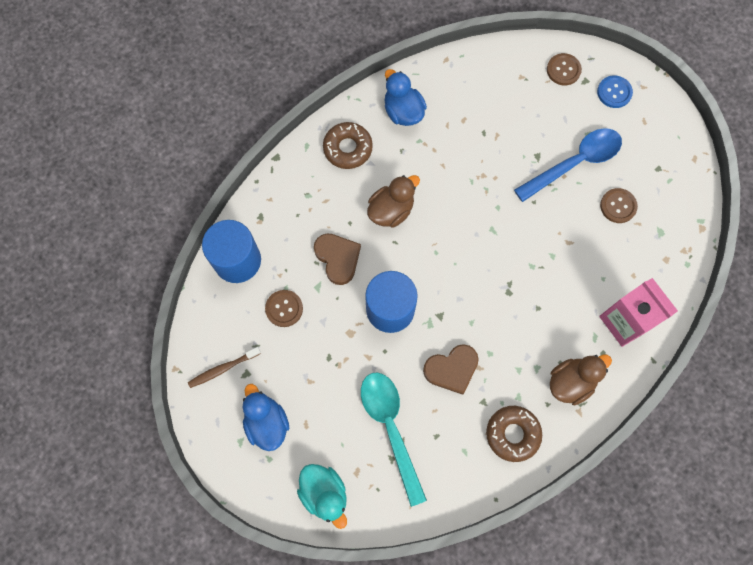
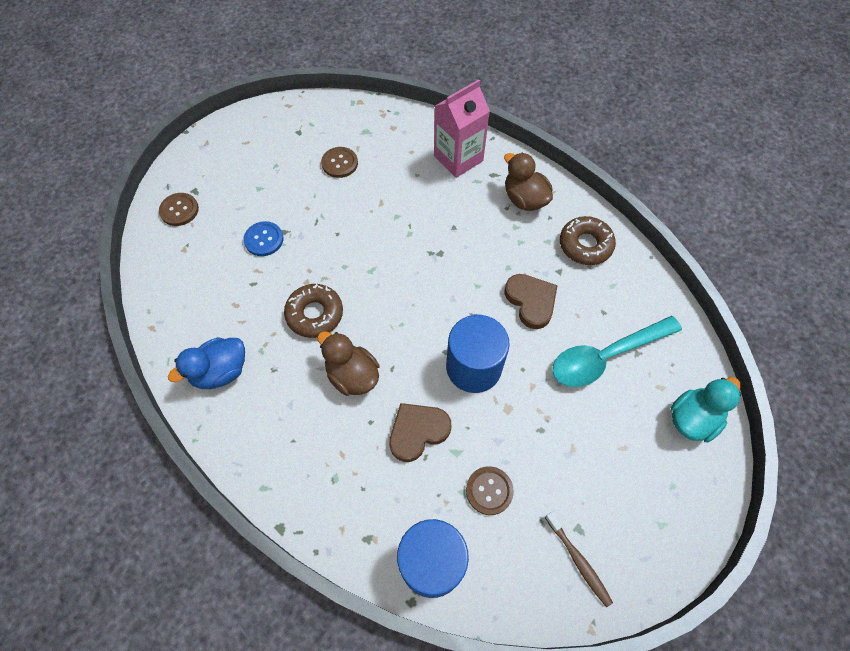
camera: 95 degrees left, 10 degrees down
(267, 422) = (632, 494): blue duck -> none
(348, 148) = (269, 434): brown donut -> brown donut (315, 314)
(574, 163) = (292, 199): blue spoon -> none
(614, 92) = (211, 166): blue button -> blue button (264, 239)

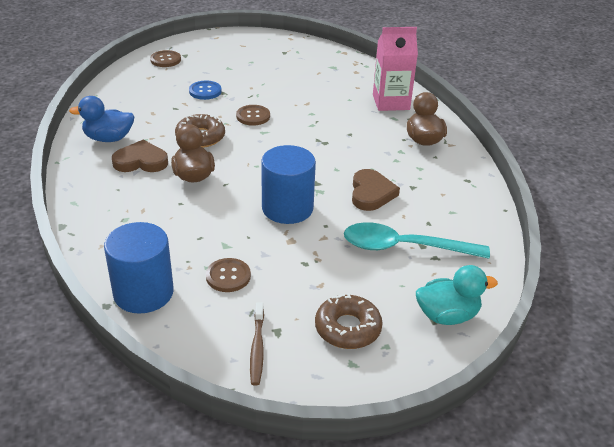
camera: 30 degrees right, 25 degrees down
(339, 163) = (297, 75): brown button -> brown button (253, 116)
(417, 431) = (208, 222): brown heart -> brown heart (141, 161)
(585, 245) = (451, 181): brown donut -> brown donut (347, 328)

